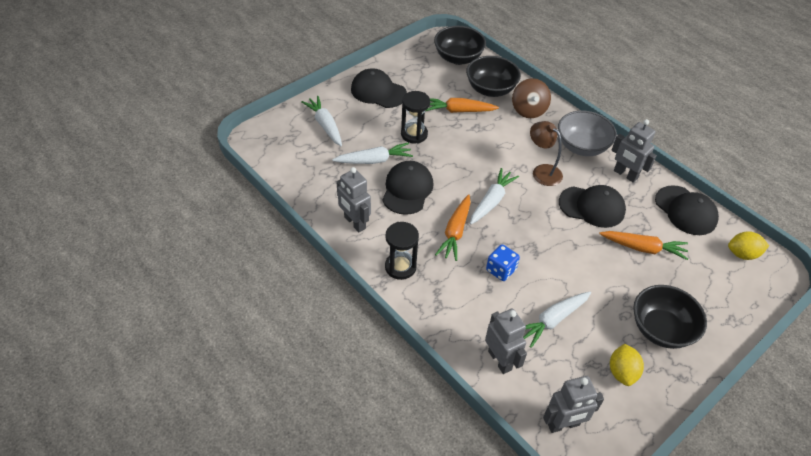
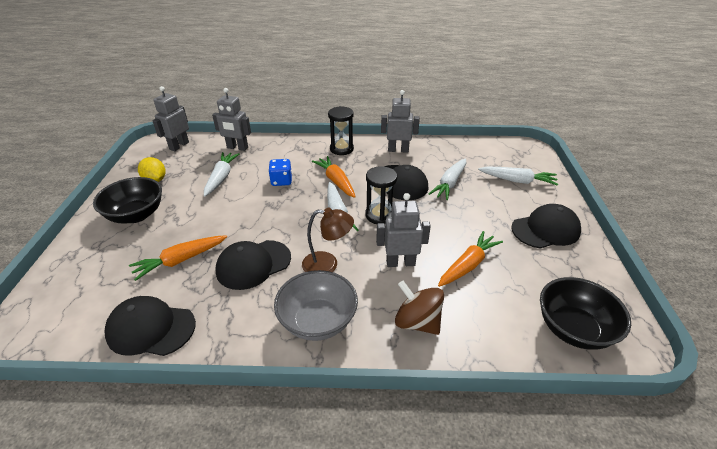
camera: 135 degrees right, 10 degrees down
(414, 134) = (460, 218): black hourglass -> black hourglass (380, 215)
(490, 89) = (483, 315): black bowl -> none
(625, 174) = (245, 323): grey robot -> grey robot (400, 262)
(742, 254) = (66, 322): yellow lemon -> none

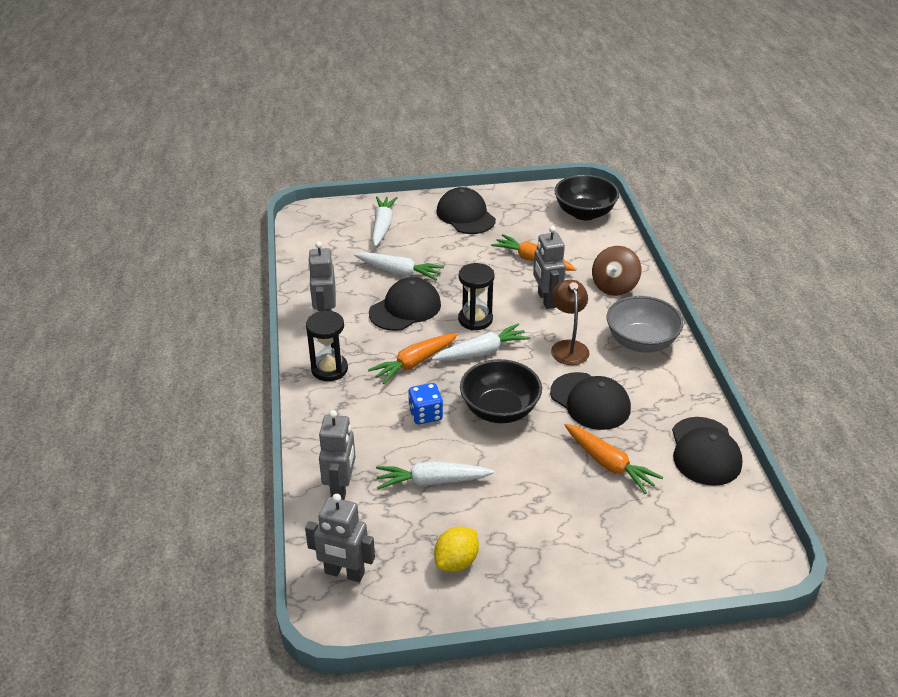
camera: 100 degrees left, 0 degrees up
(136, 215) = (545, 546): black bowl -> black bowl (499, 410)

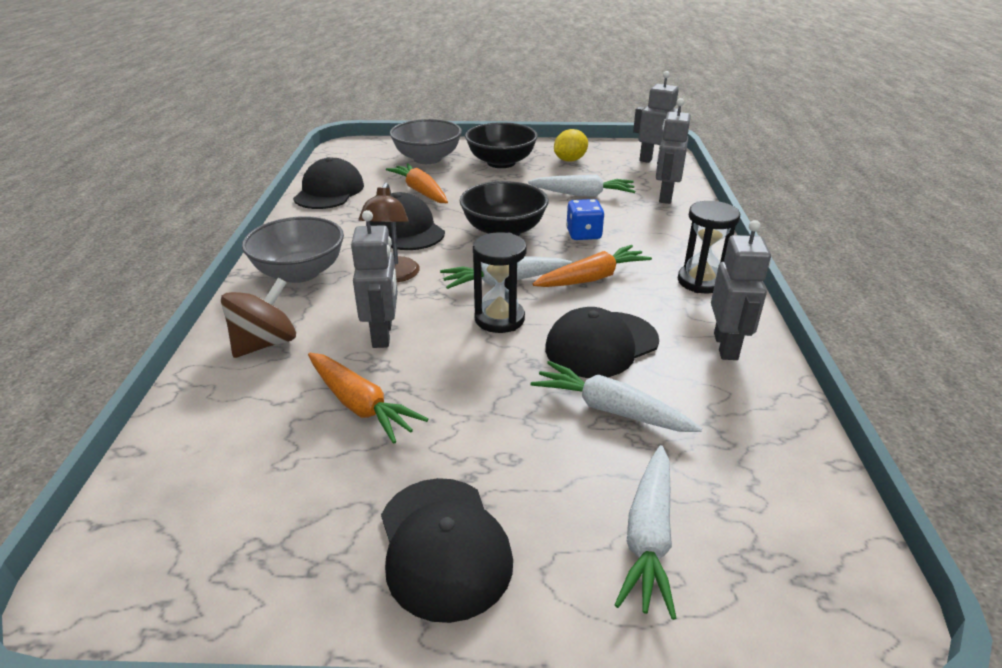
camera: 170 degrees left, 5 degrees down
(584, 213) = (169, 514): black bowl -> black bowl (501, 162)
(640, 539) = (427, 159): none -> grey bowl

